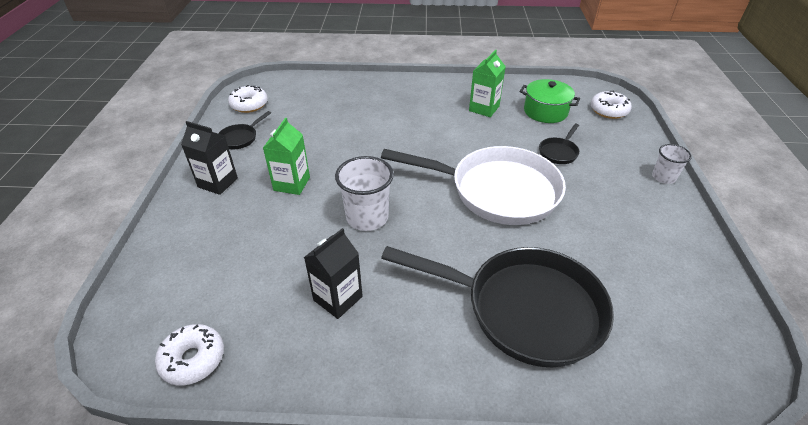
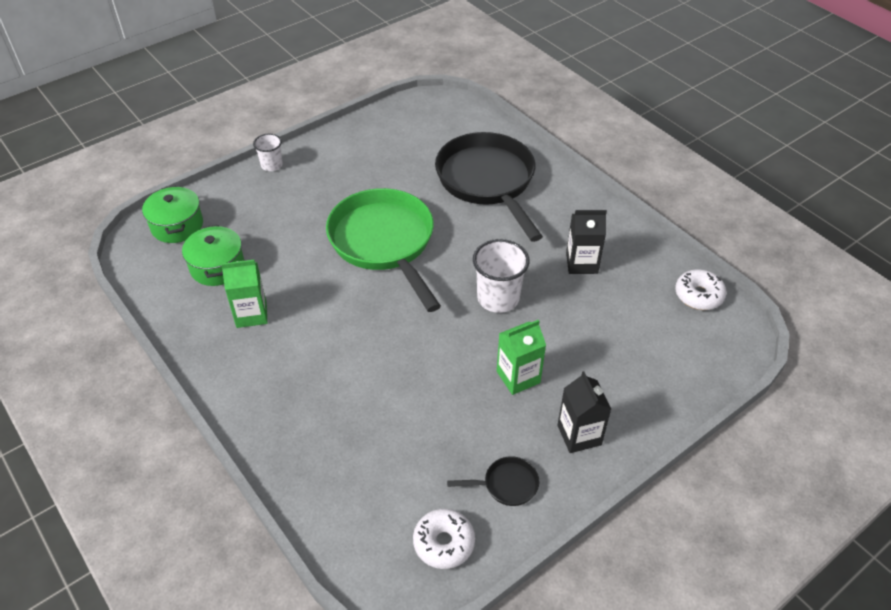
camera: 130 degrees left, 5 degrees up
(497, 191) = (384, 243): white pan -> green pan
(559, 152) = (288, 230): black pan -> none
(608, 110) = (177, 225): white donut -> green pot

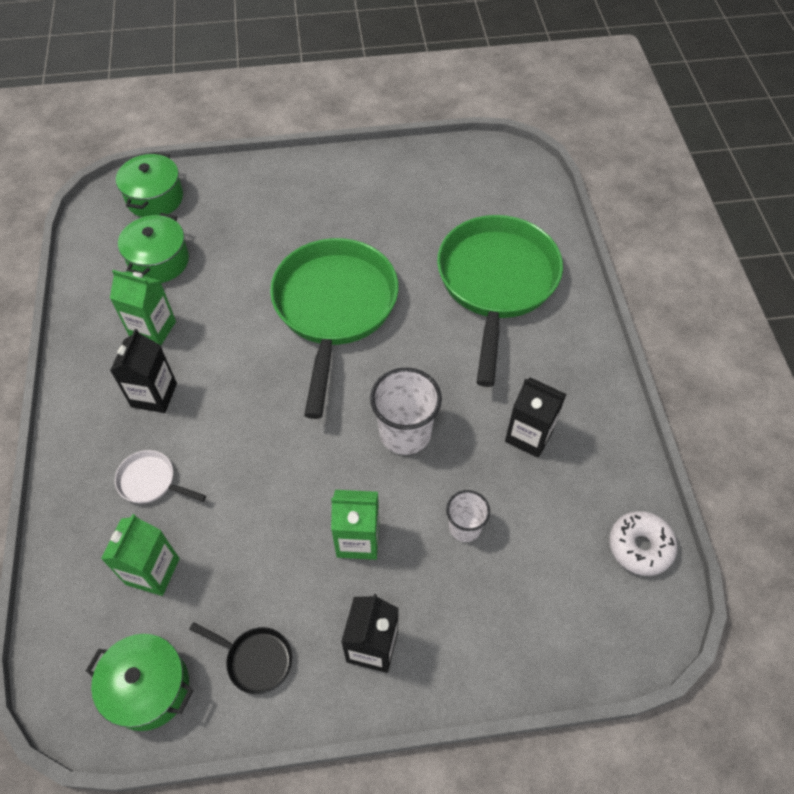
camera: 30 degrees right, 10 degrees up
(272, 165) = (287, 167): white cup -> white cup (464, 527)
(289, 357) = (154, 395): none -> black carton
(334, 414) = (150, 481): none -> white pan
(385, 469) = (152, 571): none -> green carton
(444, 543) = (148, 688): white donut -> green pot
(487, 181) = (496, 283): black pan -> green pan

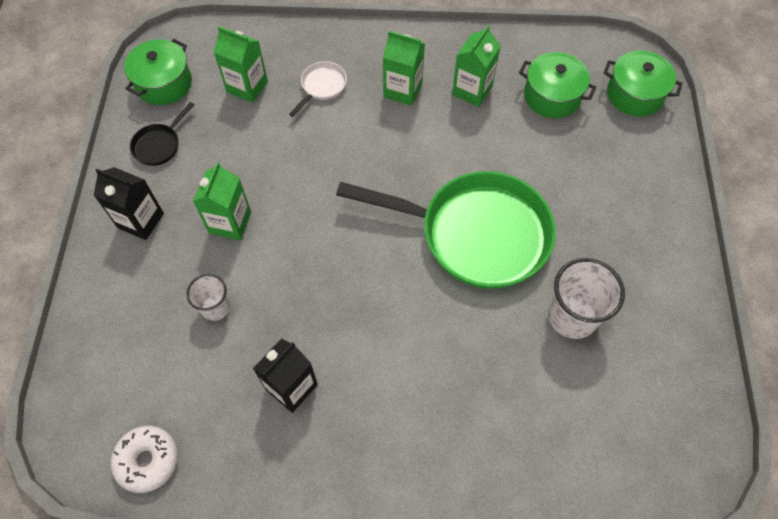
camera: 100 degrees right, 5 degrees up
(154, 395) = (402, 90): black carton -> green carton
(405, 433) = (321, 275): white cup -> white cup (572, 316)
(496, 283) = (489, 400): green pan -> none

